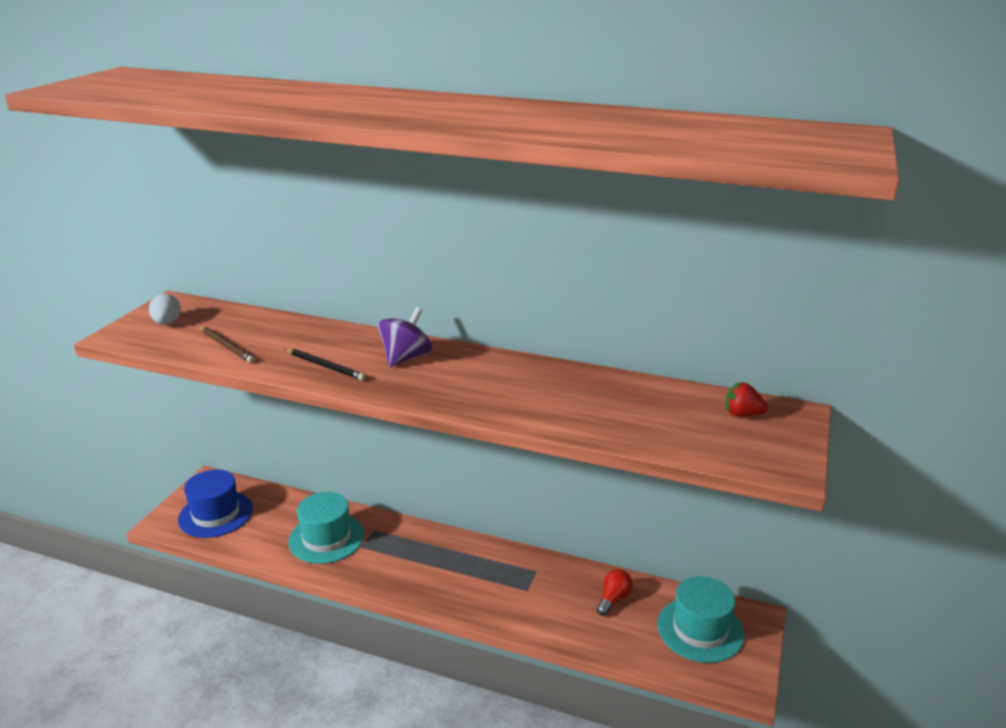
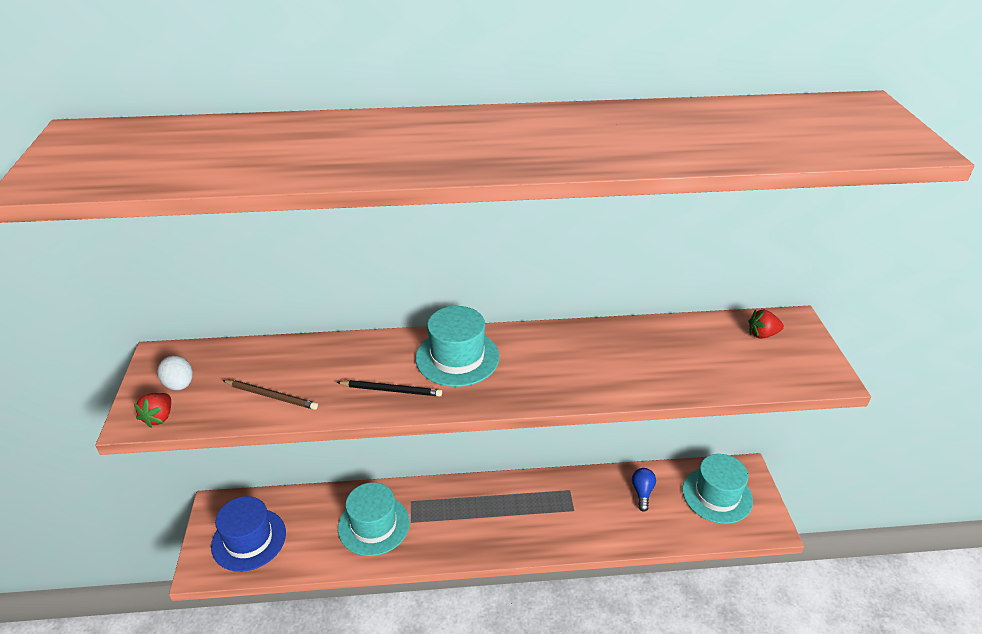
camera: 25 degrees left, 10 degrees up
(132, 339) = (159, 417): none -> red strawberry
(406, 358) = (457, 357): purple spinning top -> turquoise hat
(613, 599) = (642, 492): red light bulb -> blue light bulb

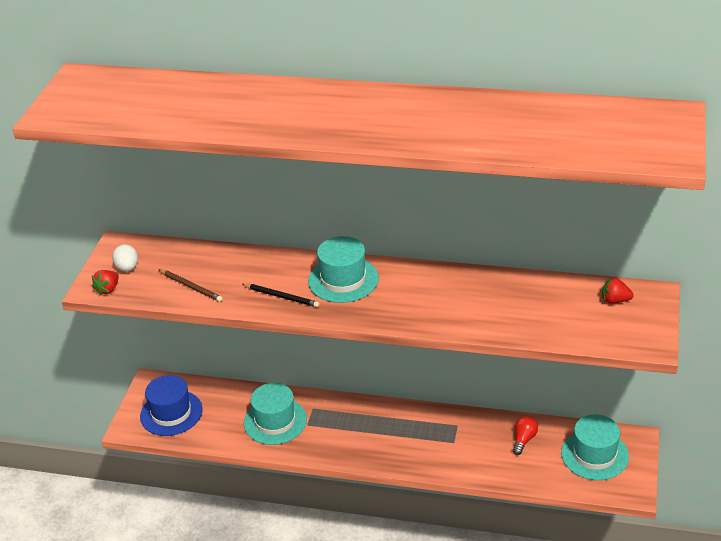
camera: 20 degrees right, 0 degrees up
(642, 492) = (524, 440): blue light bulb -> red light bulb

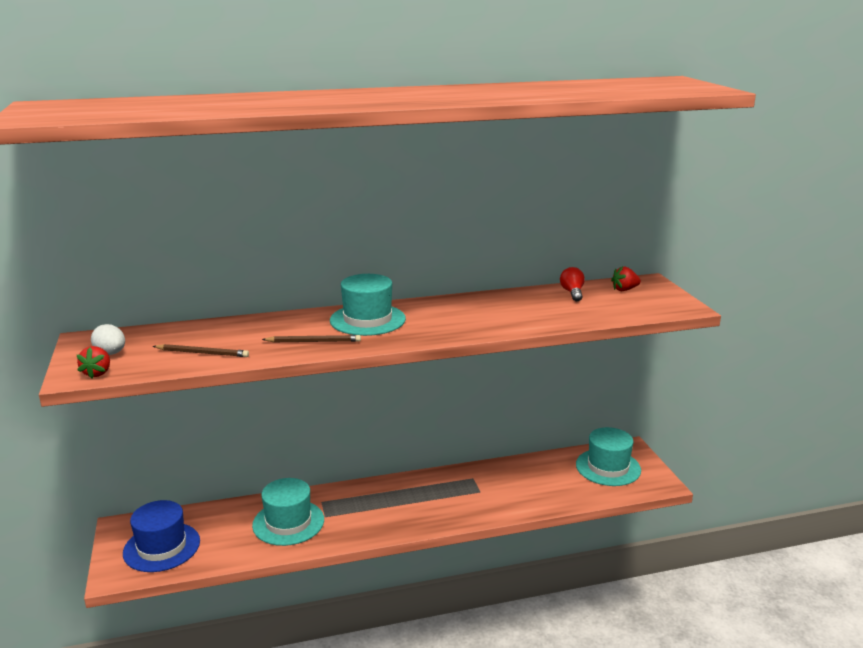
camera: 30 degrees left, 15 degrees down
(281, 297) = (314, 341): black pencil -> brown pencil
(524, 440) = (540, 473): red light bulb -> red light bulb (572, 293)

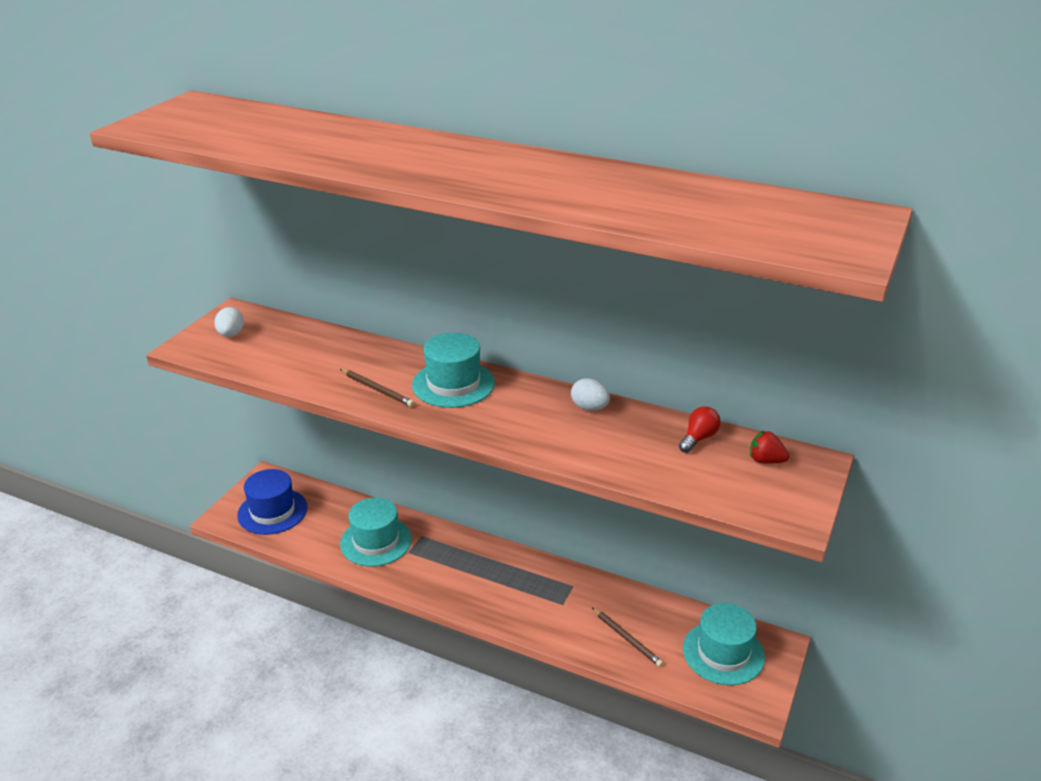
camera: 40 degrees right, 10 degrees up
(97, 373) = (199, 351): red strawberry -> none
(203, 353) = (286, 363): brown pencil -> brown pencil (627, 638)
(483, 301) = (589, 408): none -> white egg

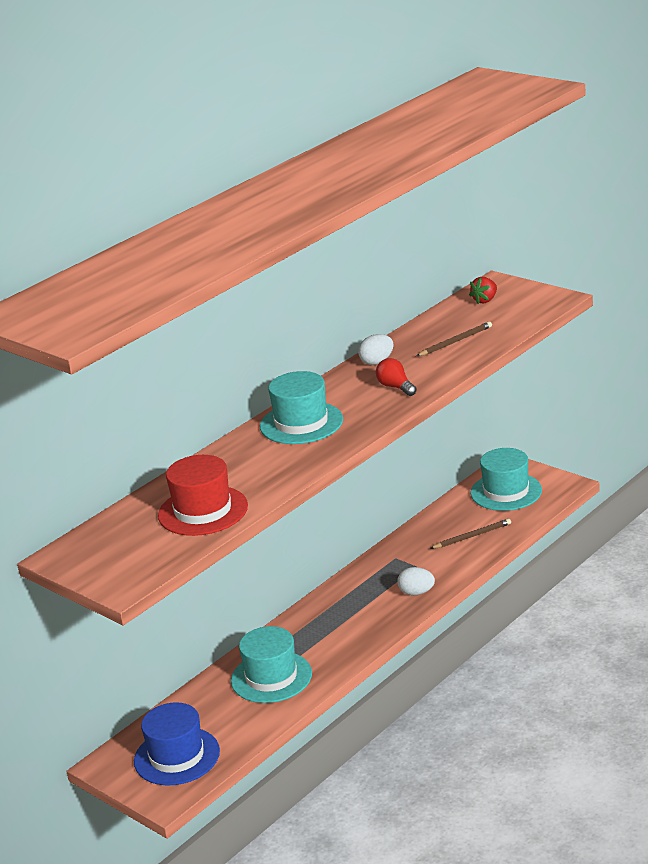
camera: 70 degrees left, 5 degrees down
(231, 334) = (115, 555): white egg -> white egg (416, 592)
(295, 361) = (203, 511): none -> red hat
(377, 389) = (287, 462): brown pencil -> brown pencil (455, 341)
(698, 438) = (444, 321): red light bulb -> red light bulb (396, 387)

